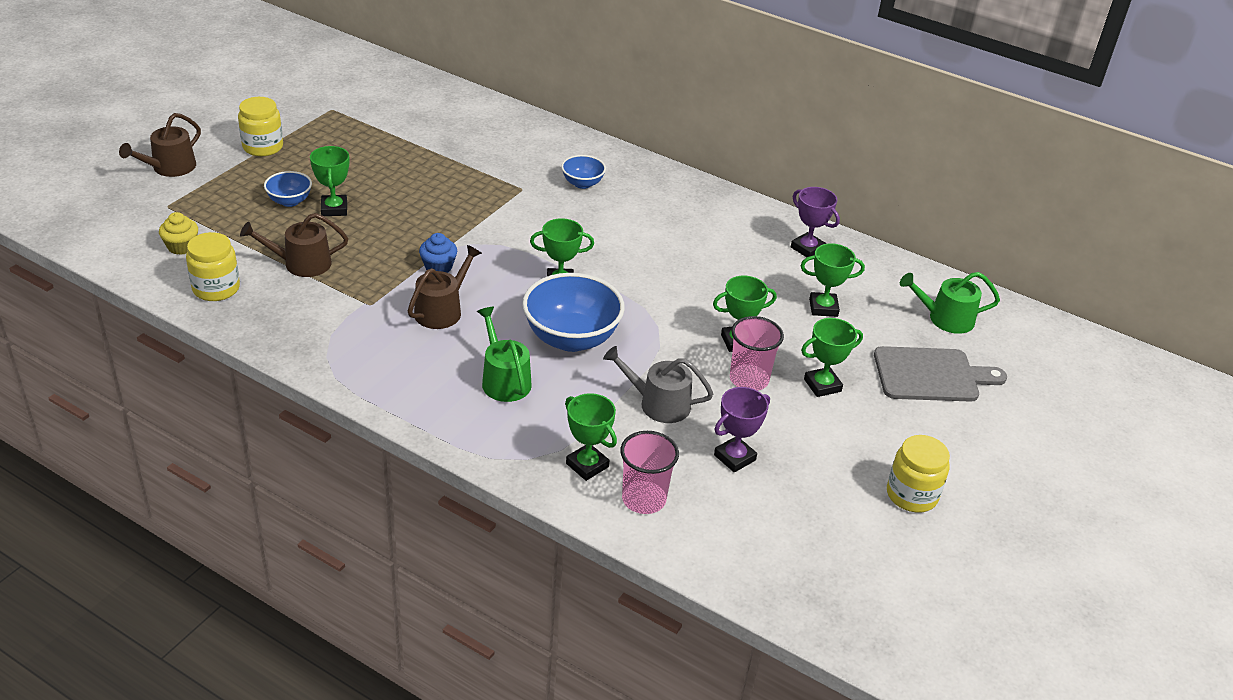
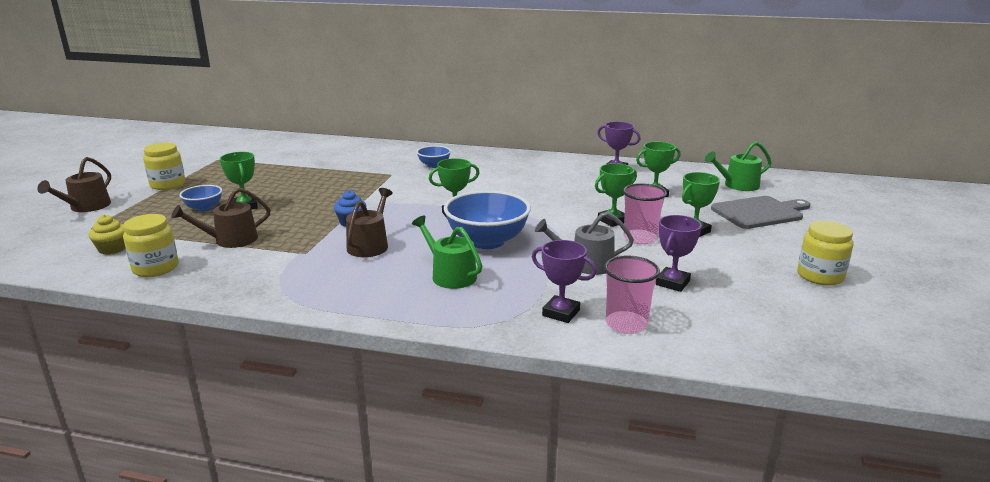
camera: 15 degrees left, 15 degrees down
(587, 465) = (561, 313): green trophy -> purple trophy

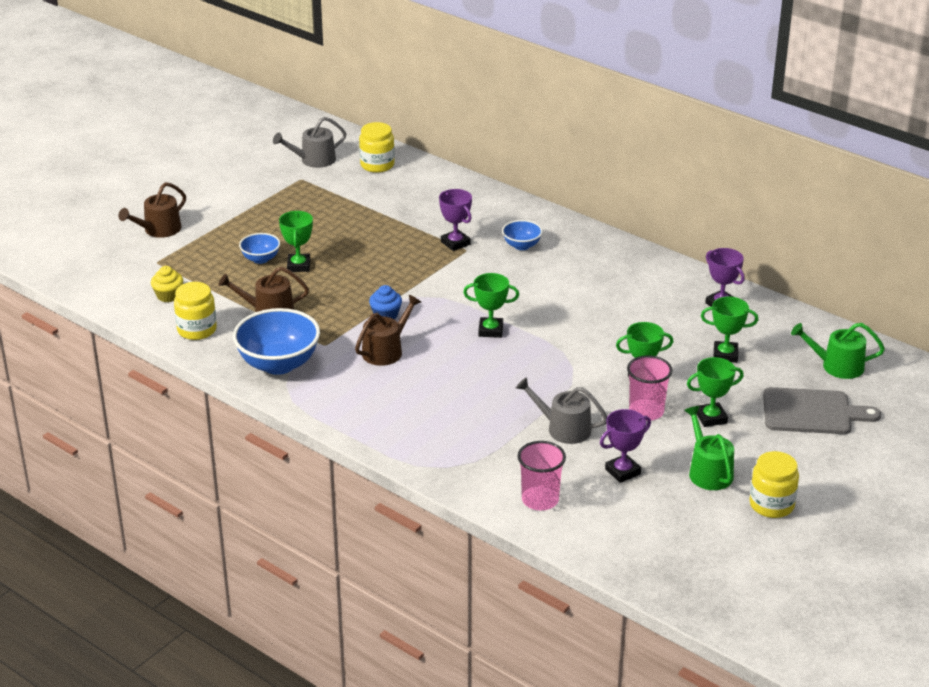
camera: 25 degrees right, 10 degrees up
(168, 185) = (239, 212): yellow jar -> yellow jar (377, 165)
(224, 149) = (314, 160): none -> grey watering can
(450, 275) = (433, 407): green watering can -> green watering can (708, 472)
(487, 241) = (495, 375): blue bowl -> blue bowl (278, 364)
(561, 313) = (496, 473): purple trophy -> purple trophy (455, 243)

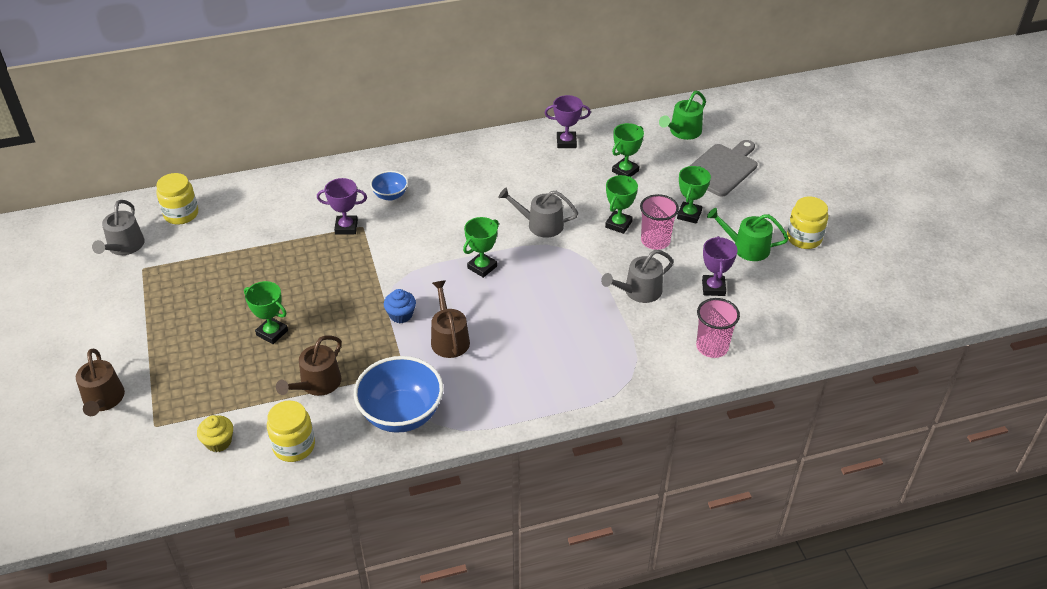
camera: 55 degrees left, 10 degrees up
(260, 259) = (233, 352): blue bowl -> none
(585, 338) = (541, 225): none -> grey watering can

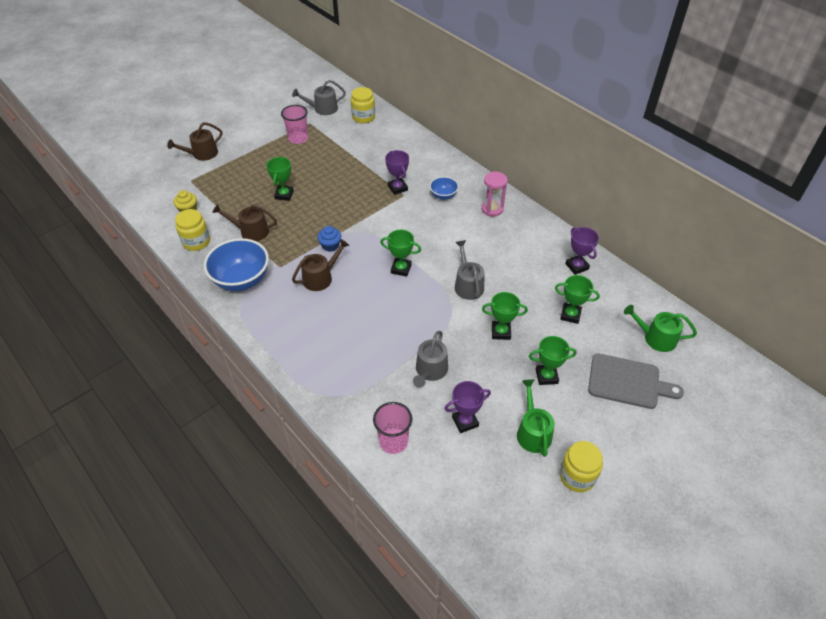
camera: 65 degrees right, 5 degrees up
(441, 167) = (492, 209): none -> pink hourglass
(639, 291) = (430, 371): grey watering can -> grey watering can turned 105 degrees counterclockwise
(655, 241) = (497, 362): pink cup -> pink cup (298, 138)

